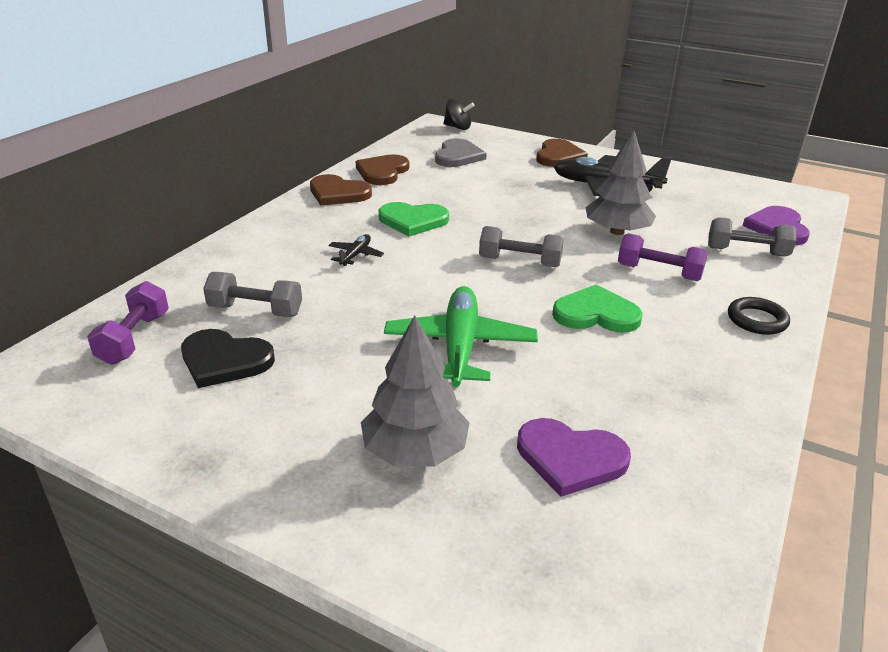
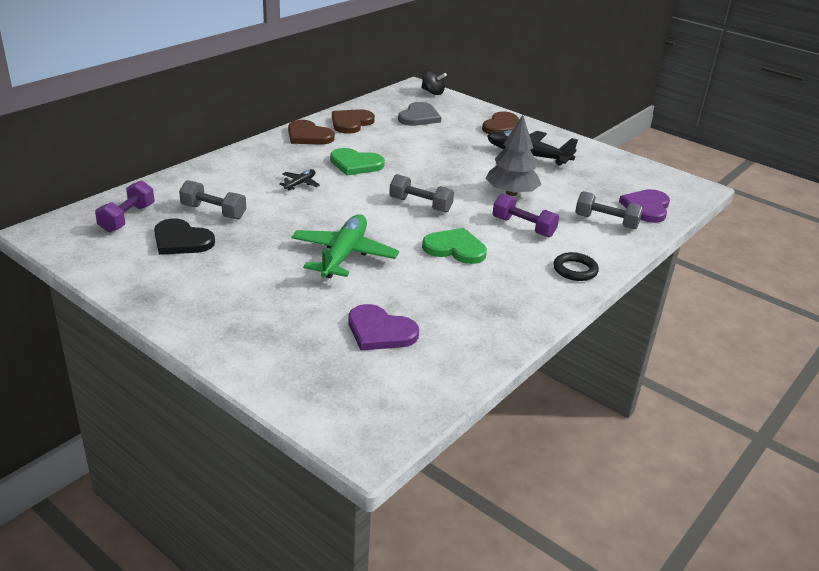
camera: 10 degrees right, 0 degrees up
(415, 451) = (281, 311): grey tree -> none

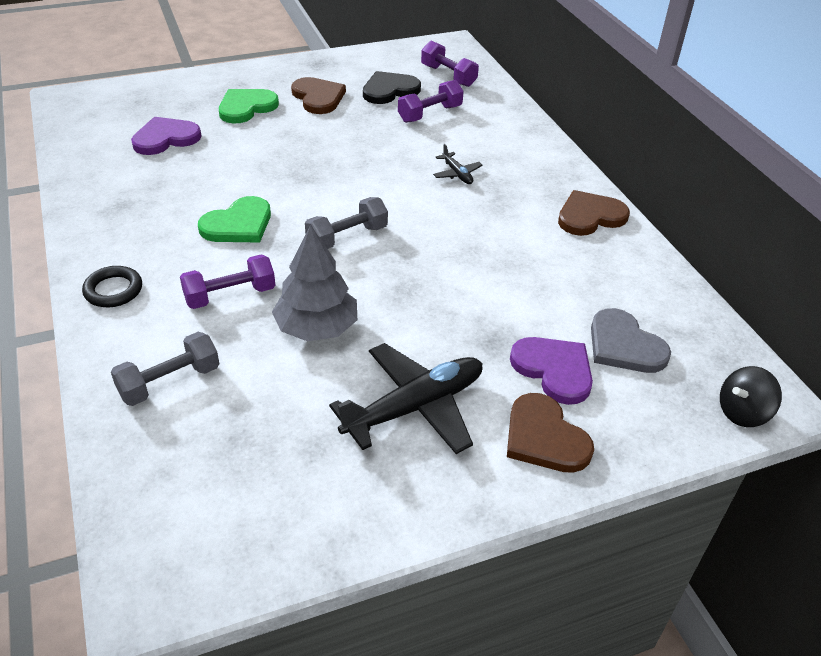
camera: 120 degrees right, 10 degrees up
(213, 212) = (430, 114): grey dumbbell -> purple dumbbell
(344, 255) = (292, 157): green plane -> none
(351, 123) = (622, 265): brown heart -> brown heart (318, 97)
(355, 164) = (485, 226): green heart -> green heart (246, 107)
(646, 207) = (159, 459): purple heart -> purple heart (554, 370)

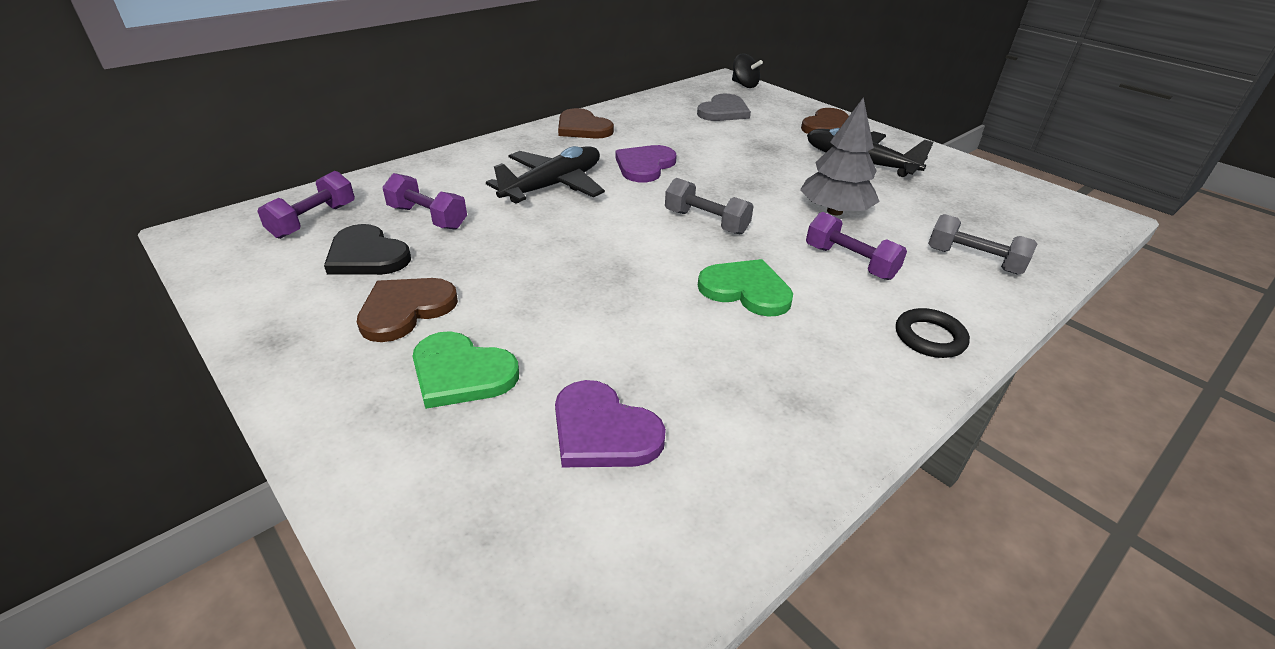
camera: 110 degrees left, 5 degrees down
(457, 174) = (553, 185): black plane -> black plane, size x2.16
(554, 370) = (770, 128): purple heart -> purple heart (644, 166)

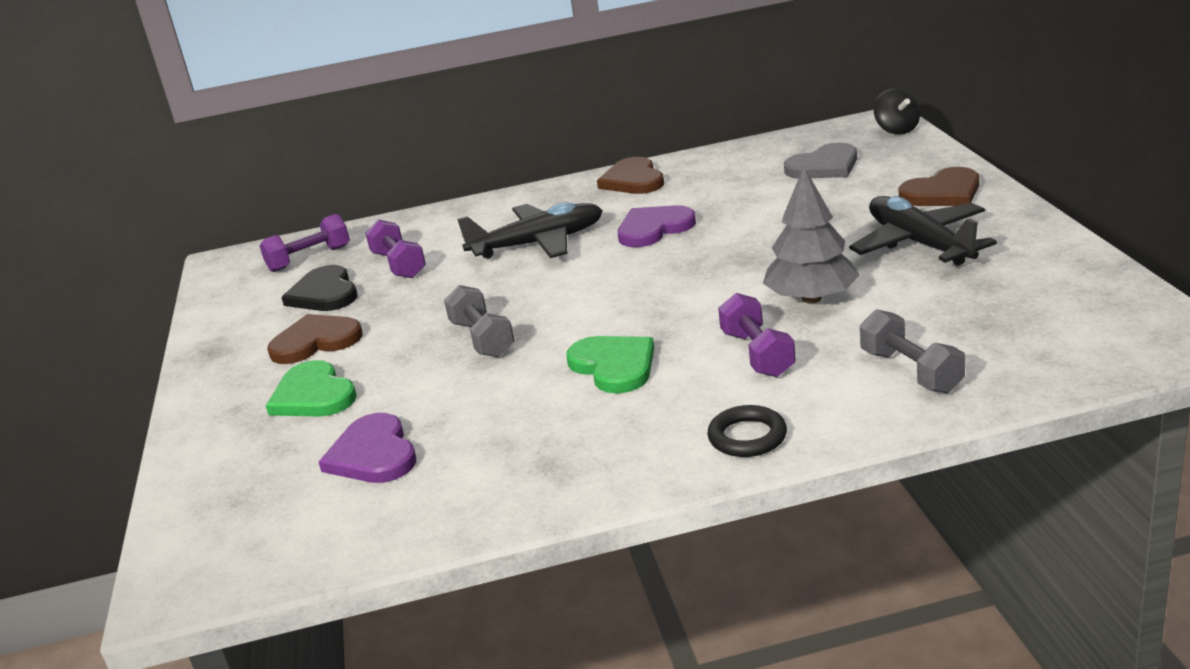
camera: 35 degrees right, 10 degrees down
(706, 222) = (651, 295): grey dumbbell -> grey dumbbell (482, 339)

